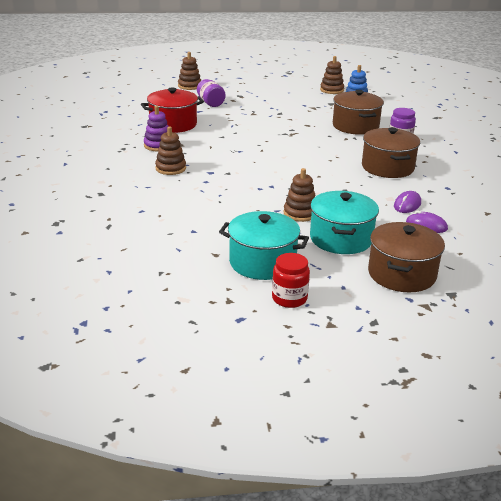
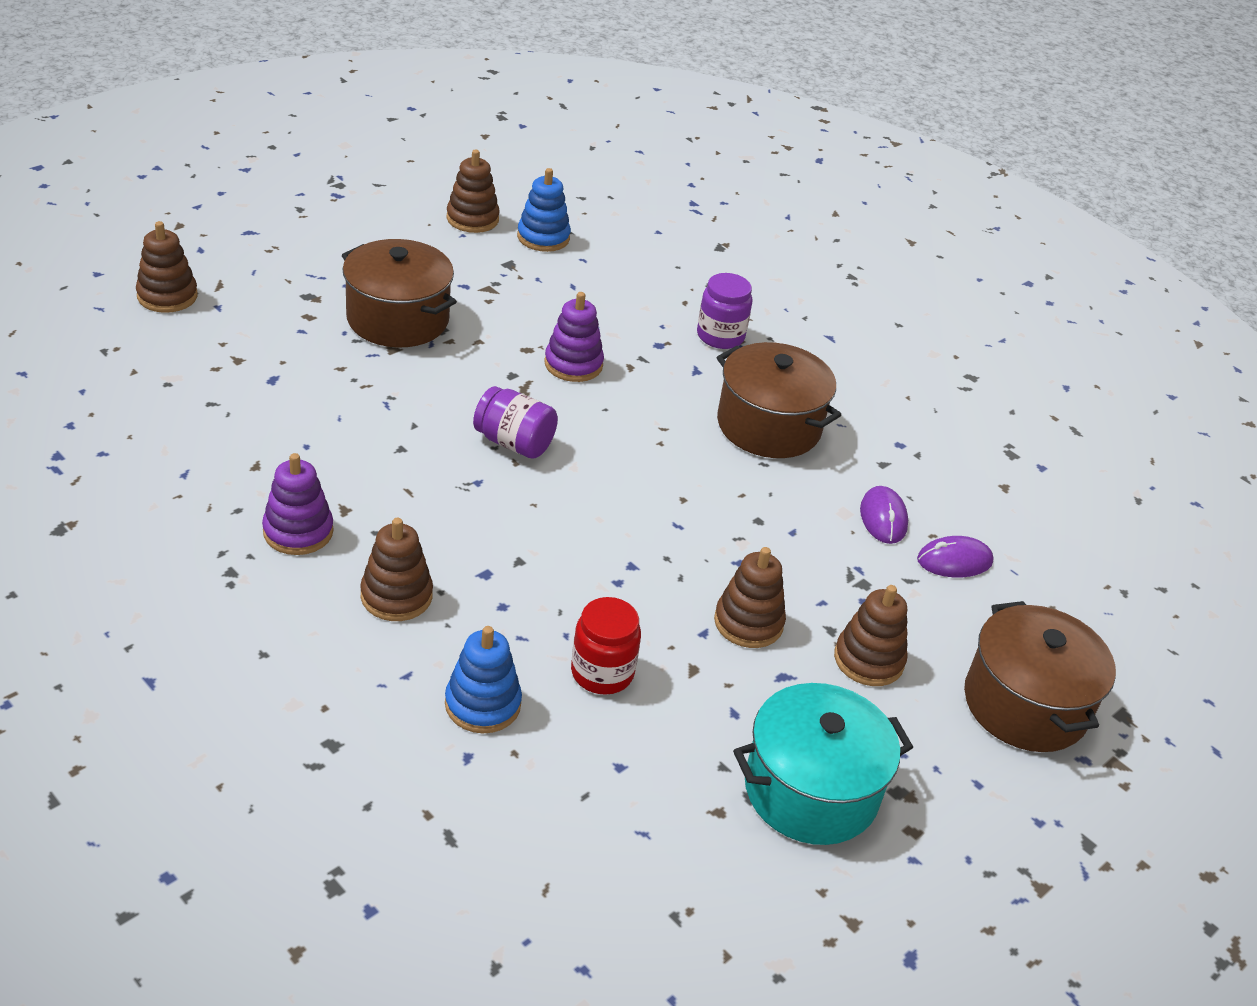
camera: 40 degrees left, 10 degrees up
(164, 201) = (482, 704): none -> blue stacking toy
(173, 124) = (260, 446): red pot -> none
(210, 103) = (271, 342): purple jar -> purple jar (514, 443)
(289, 298) = (932, 860): red jar -> red jar (602, 673)
(321, 132) = (573, 364): none -> purple stacking toy
(341, 239) = (868, 660): turquoise pot -> brown stacking toy
(355, 126) = (614, 322): brown pot -> brown pot (397, 319)

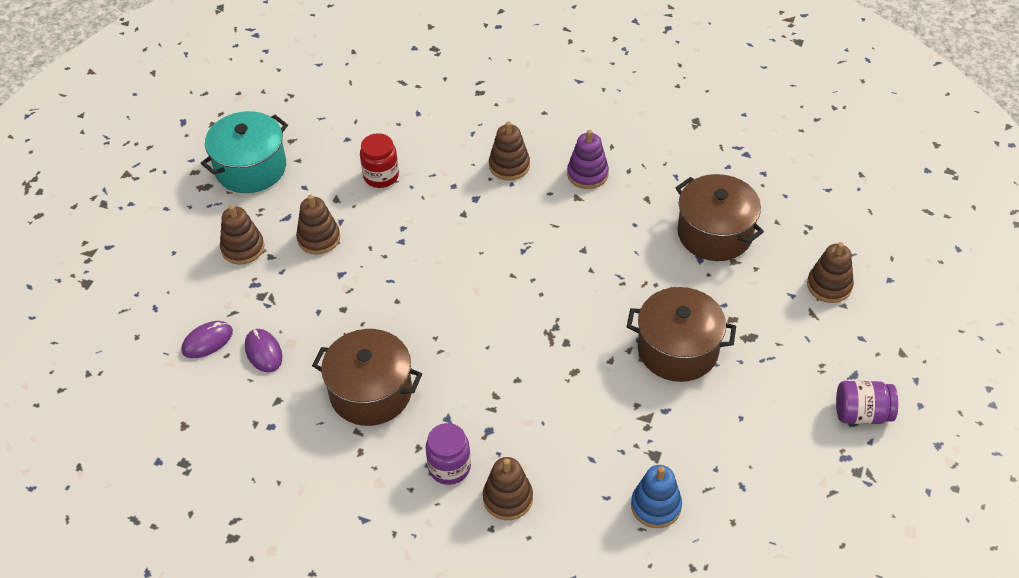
camera: 160 degrees right, 10 degrees up
(472, 219) = (725, 494): brown stacking toy -> brown stacking toy (508, 498)
(482, 704) = (427, 136): blue stacking toy -> none
(514, 443) = (523, 288): purple jar -> purple jar (862, 414)
(573, 364) = (534, 375): purple stacking toy -> none
(1025, 704) = (146, 263): brown pot -> brown pot (714, 233)

